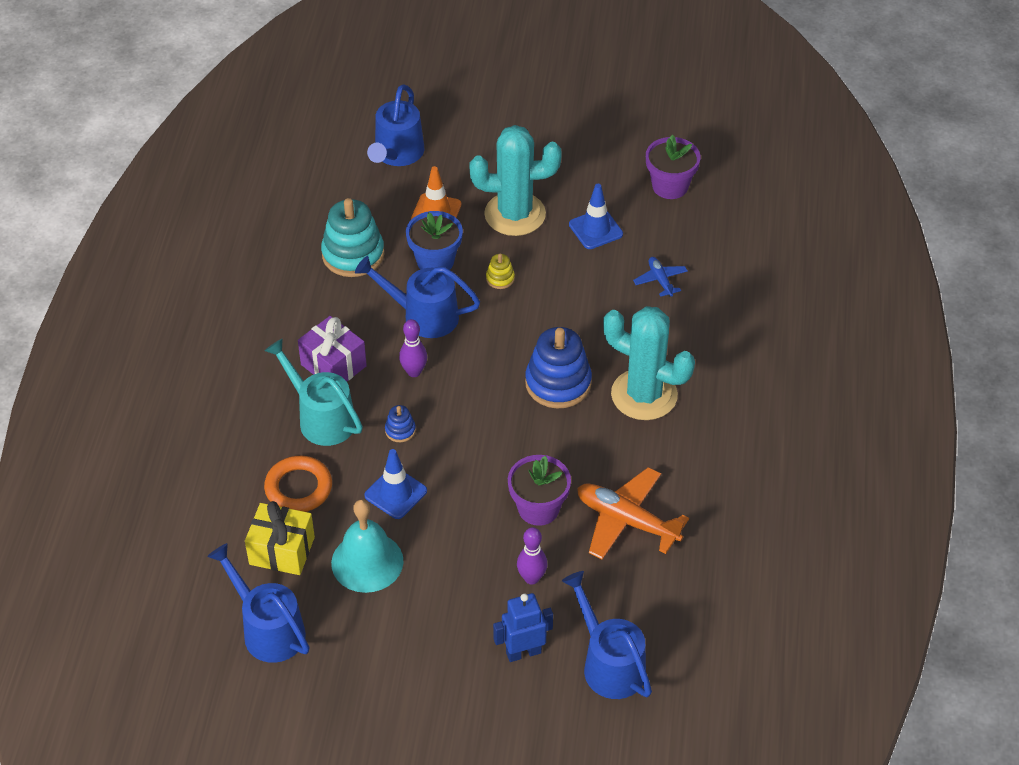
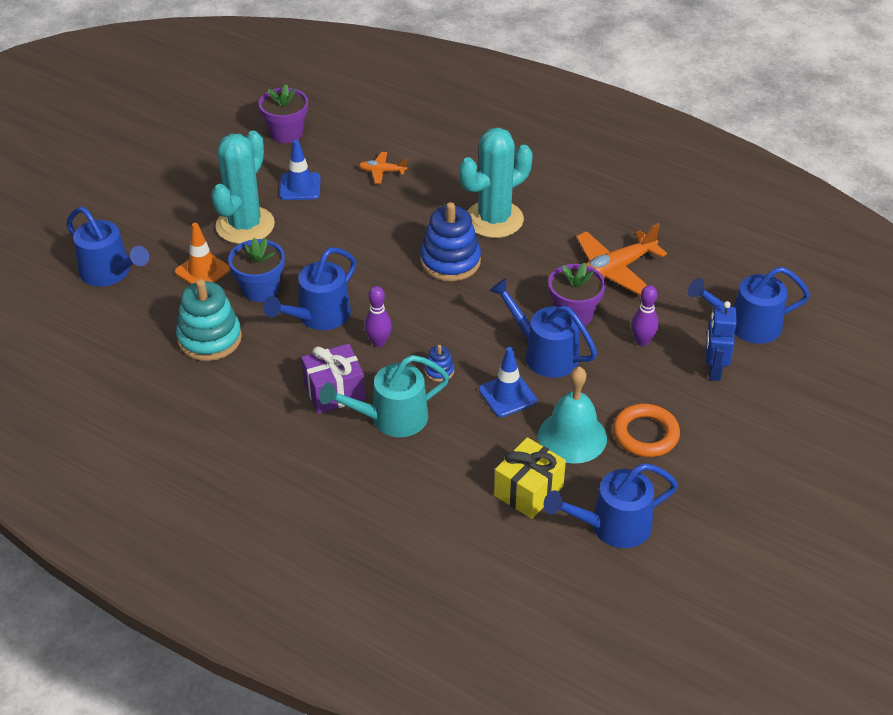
camera: 65 degrees left, 5 degrees down
(298, 488) = (463, 458): orange ring -> orange ring (645, 434)
(468, 502) = (544, 353): none -> blue watering can
(500, 278) = (311, 257): yellow stacking toy -> none
(660, 280) = (382, 171): blue plane -> orange plane

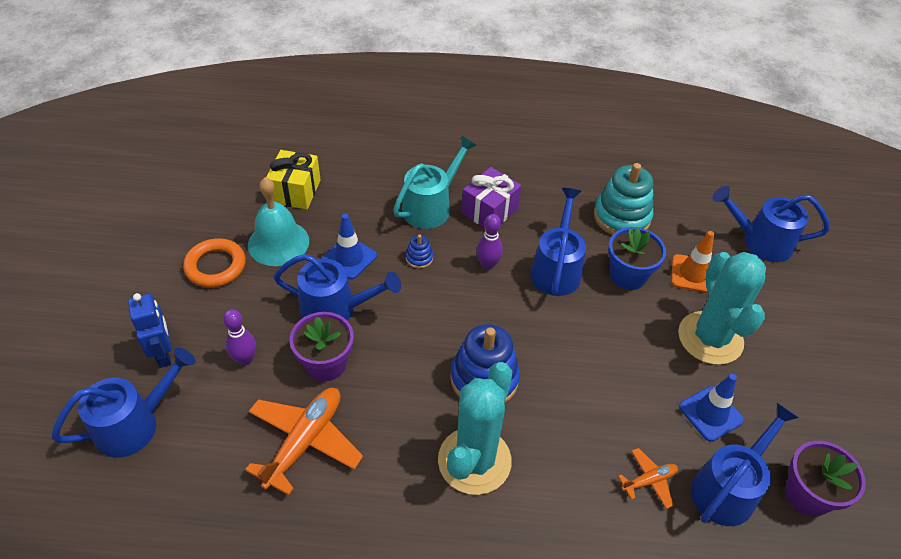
camera: 150 degrees right, 5 degrees up
(611, 527) = (222, 188): blue watering can -> blue watering can (728, 487)

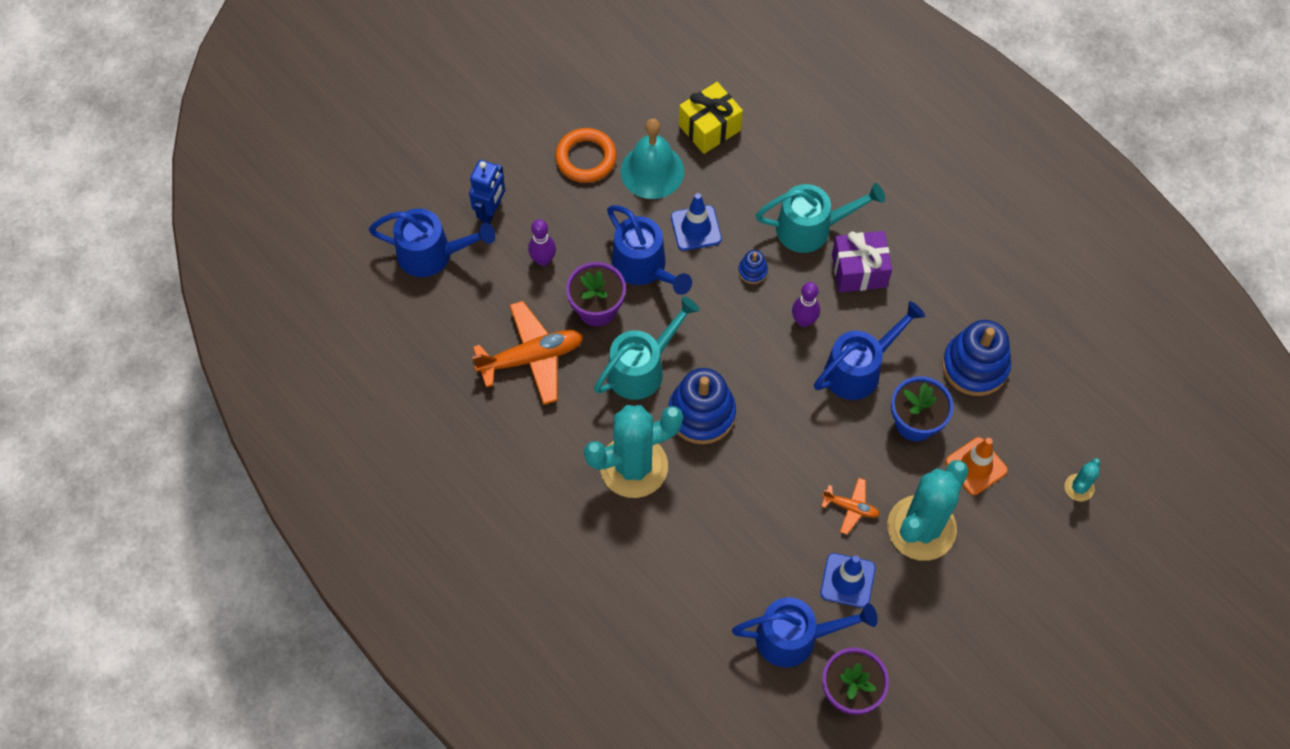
camera: 45 degrees right, 15 degrees up
(405, 380) = (642, 368): none -> turquoise watering can
(621, 217) = (975, 366): turquoise stacking toy -> blue stacking toy
(649, 481) = (743, 583): orange plane -> orange plane (850, 507)
(759, 242) = (1079, 487): blue watering can -> turquoise cactus

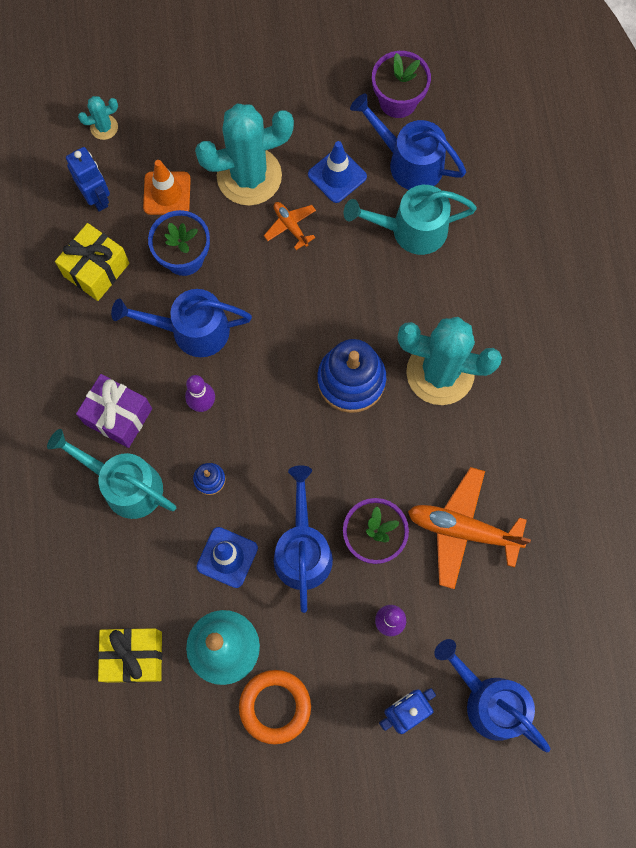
camera: 145 degrees left, 10 degrees up
(642, 368) = (372, 454): turquoise watering can -> turquoise watering can (410, 230)
(975, 366) = (96, 270): blue stacking toy -> yellow gift
(1029, 424) = (97, 197): none -> blue robot

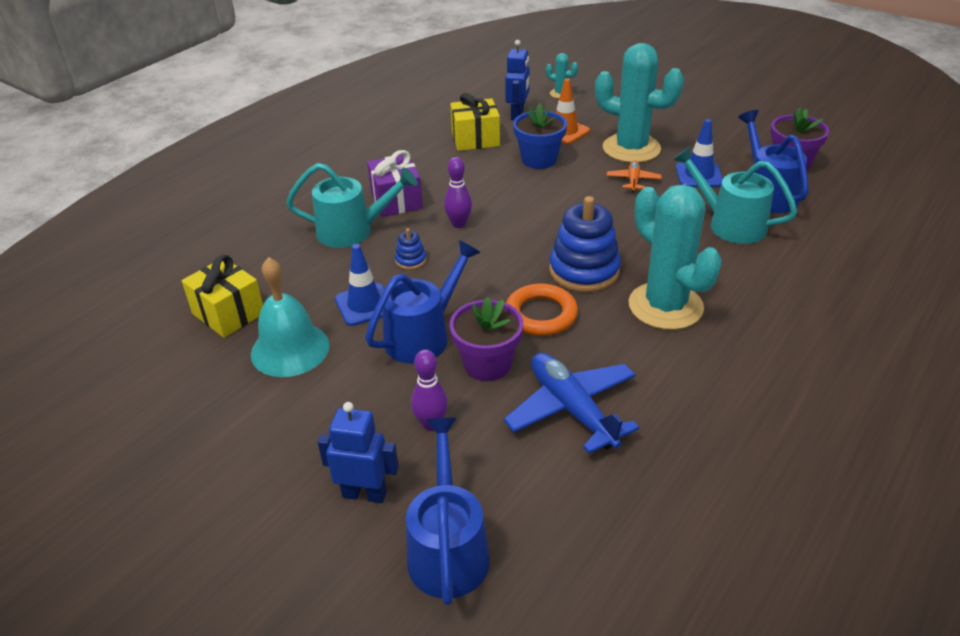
camera: 45 degrees right, 35 degrees down
(124, 485) = (353, 231): turquoise watering can -> turquoise watering can turned 105 degrees clockwise
(191, 330) = (498, 190): blue watering can -> none
(275, 706) = (272, 410): orange ring -> orange ring (541, 315)
(463, 530) = (572, 409): orange plane -> blue plane

